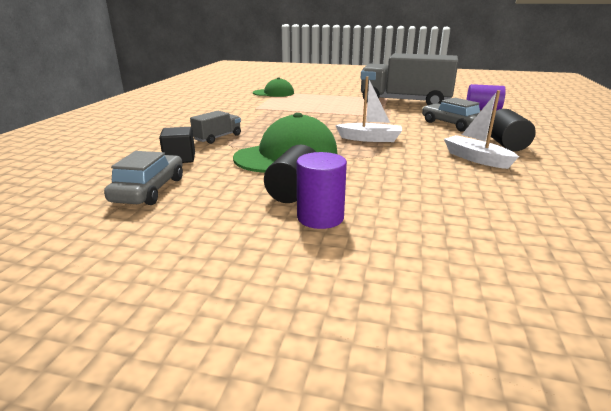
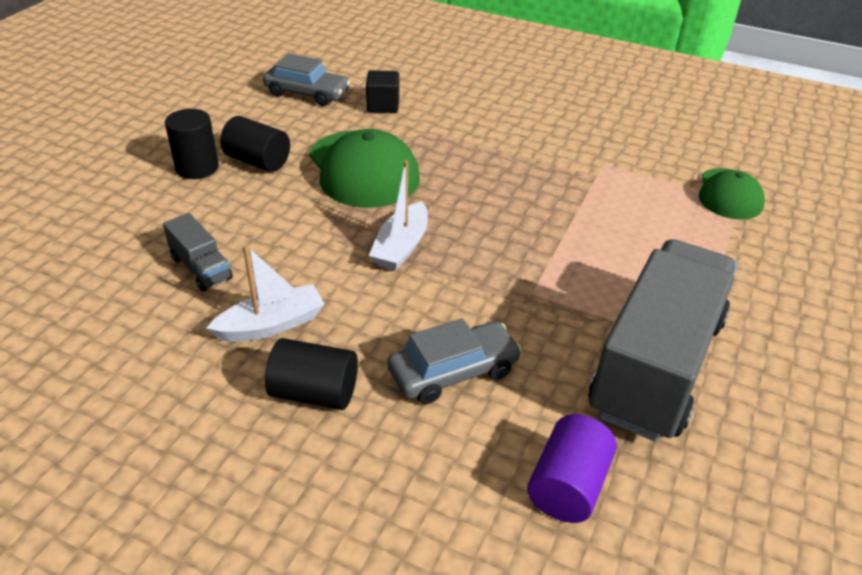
camera: 100 degrees right, 15 degrees up
(218, 137) = (449, 128): grey truck -> grey truck (201, 268)
(320, 217) = (197, 168): purple cylinder -> black cylinder

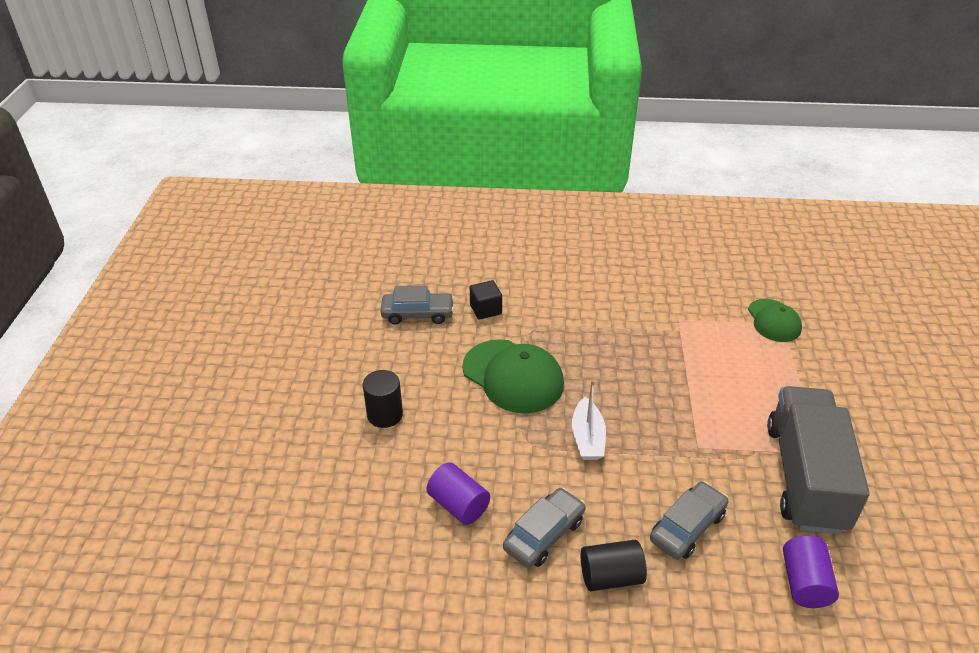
camera: 20 degrees left, 0 degrees up
(201, 268) = (458, 505): grey truck -> purple cylinder
(258, 161) = (428, 394): black cylinder -> none
(271, 325) = (544, 534): white boat -> grey car

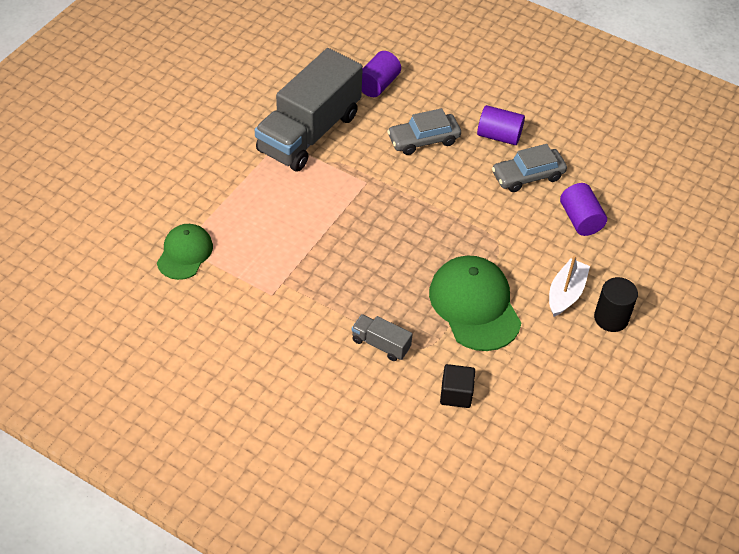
camera: 155 degrees left, 10 degrees up
(417, 314) = (532, 421): grey car -> none
(566, 319) = (380, 344): none -> grey truck
(587, 438) = (447, 225): white boat -> white boat (565, 293)
(610, 576) = (499, 136): black cylinder -> purple cylinder

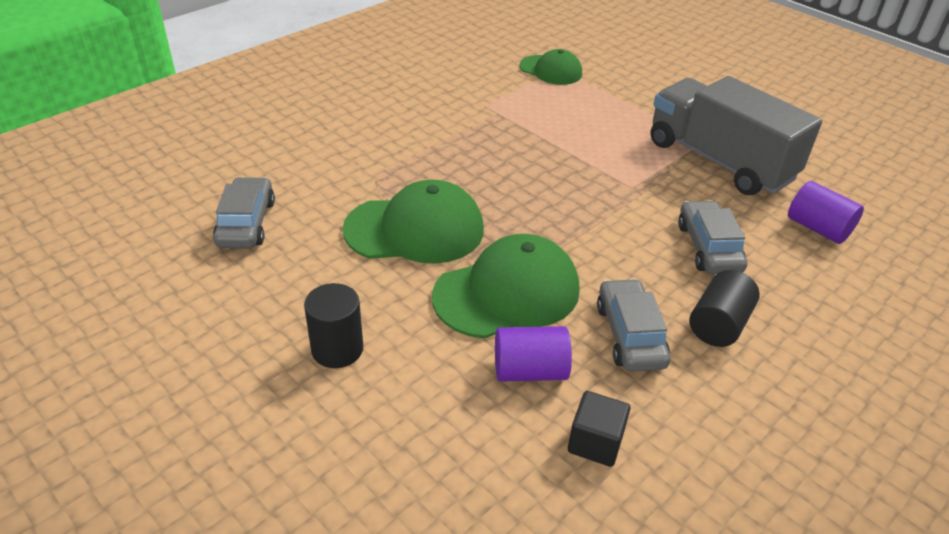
camera: 105 degrees right, 10 degrees down
(380, 344) = (393, 155): grey truck -> none
(456, 394) = (303, 190): black cube -> black cube (595, 442)
(499, 136) = (718, 325): purple cylinder -> black cylinder
(515, 418) = (246, 223): none -> grey car
(518, 240) = (507, 293): none -> green cap
(565, 293) = (399, 314): white boat -> none

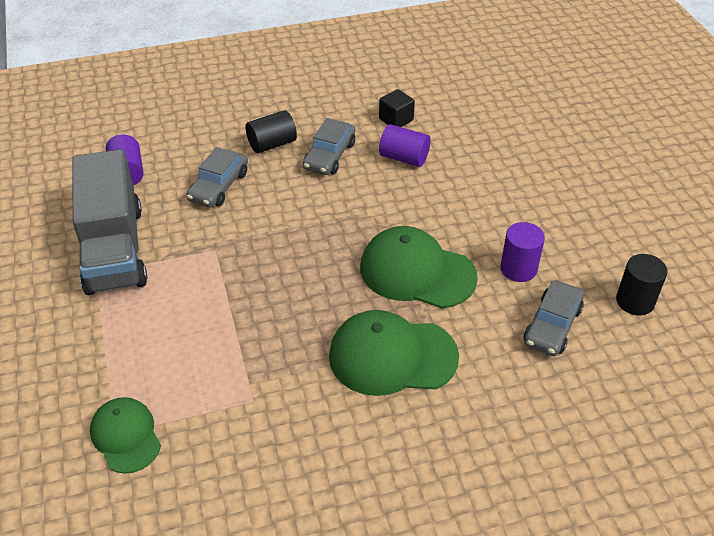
camera: 150 degrees left, 5 degrees up
(300, 268) = (518, 269): none -> purple cylinder
(337, 349) = (512, 205): black cylinder -> black cylinder (635, 301)
(507, 293) = (383, 203): green cap -> green cap (392, 356)

